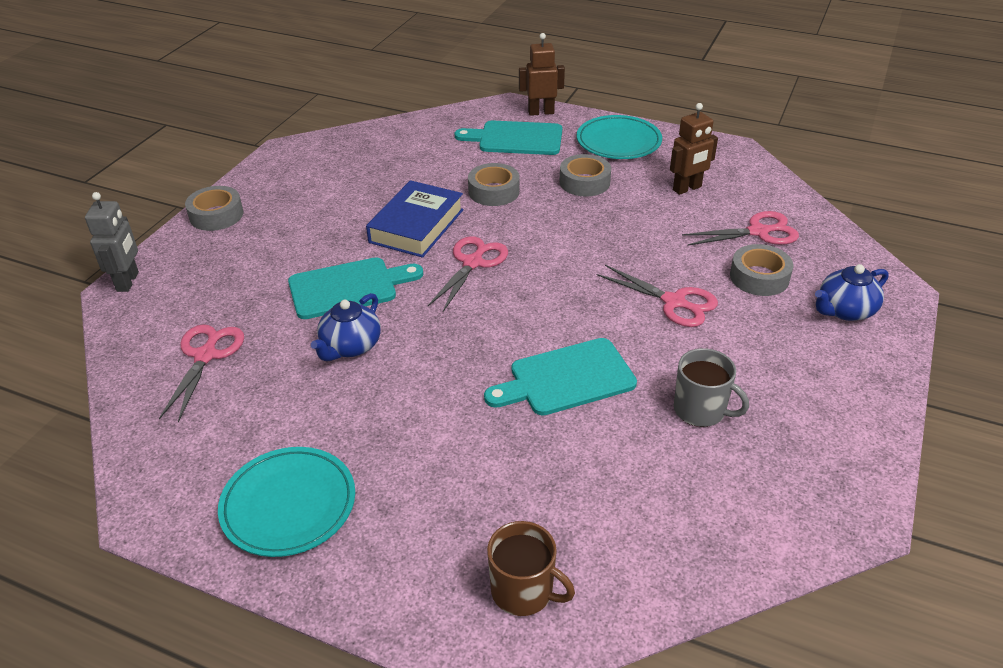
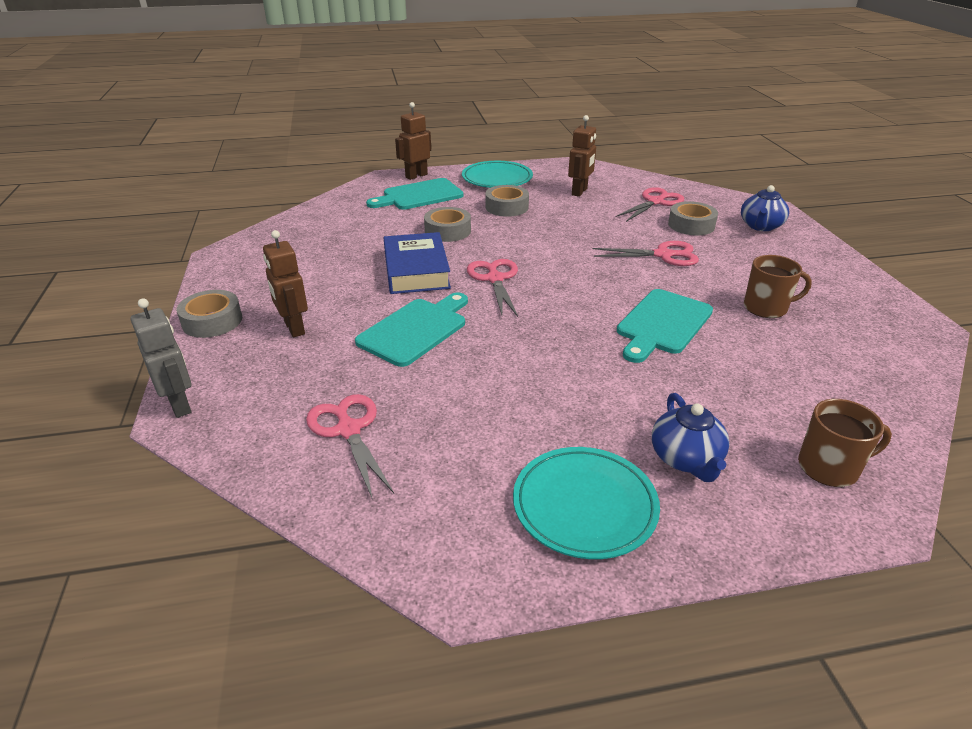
camera: 35 degrees left, 5 degrees down
(263, 246) = (294, 328): none -> brown robot
(350, 346) = (475, 368): blue teapot -> blue teapot (686, 459)
(700, 410) = (766, 308): grey mug -> brown mug

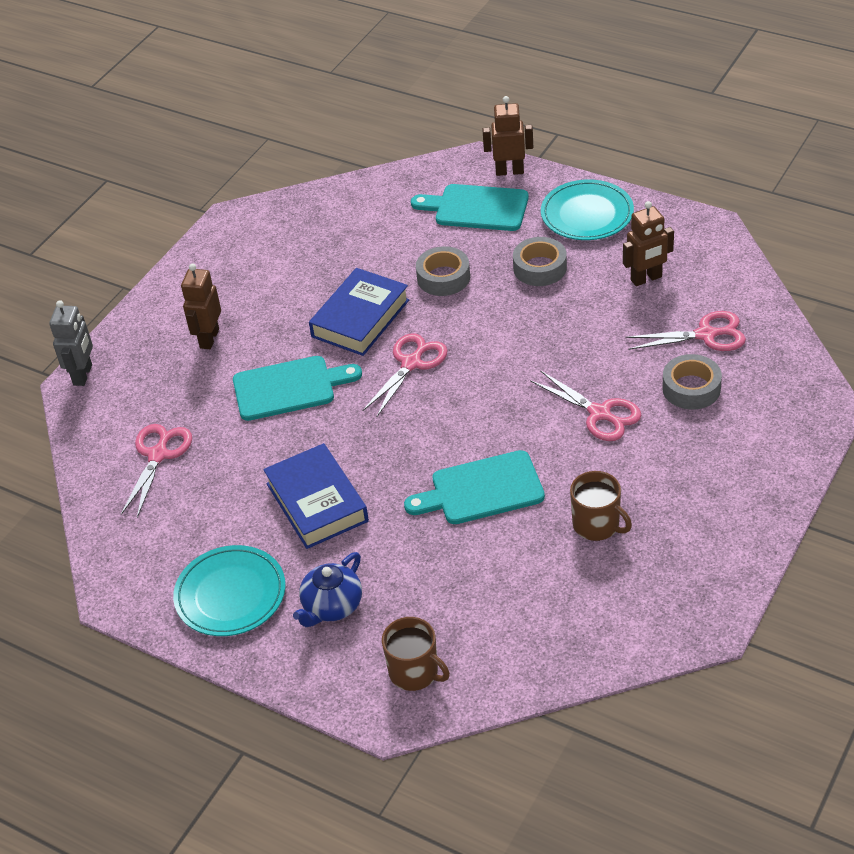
camera: 45 degrees right, 10 degrees up
(212, 321) = (163, 300): grey tape -> none
(553, 391) = (317, 502): none -> blue book
(760, 226) = (764, 428): blue teapot -> none

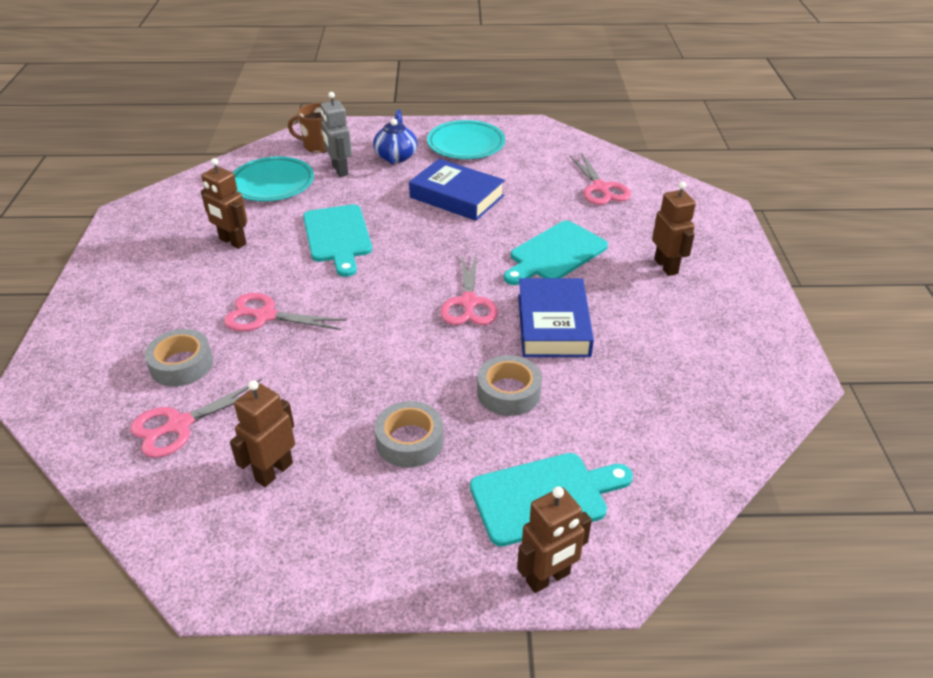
camera: 145 degrees right, 5 degrees down
(83, 375) = (726, 213): grey robot -> grey robot (339, 170)
(481, 490) = (338, 236): turquoise cutting board -> turquoise cutting board turned 120 degrees clockwise
(587, 214) = (395, 542): turquoise plate -> turquoise plate (272, 183)
(597, 525) = (232, 242): brown mug -> brown robot

